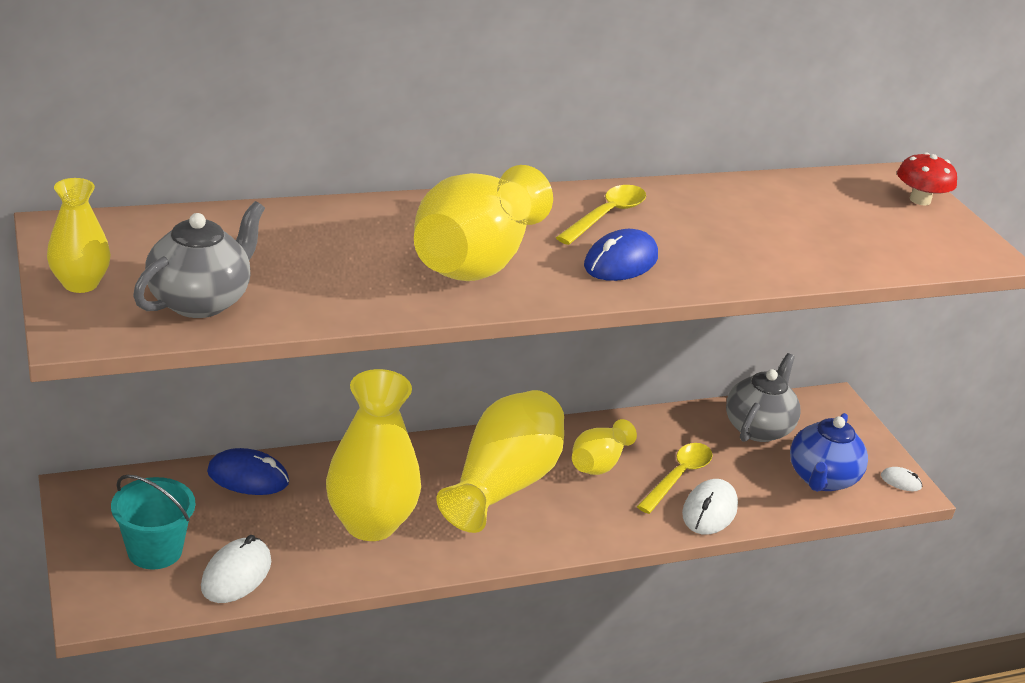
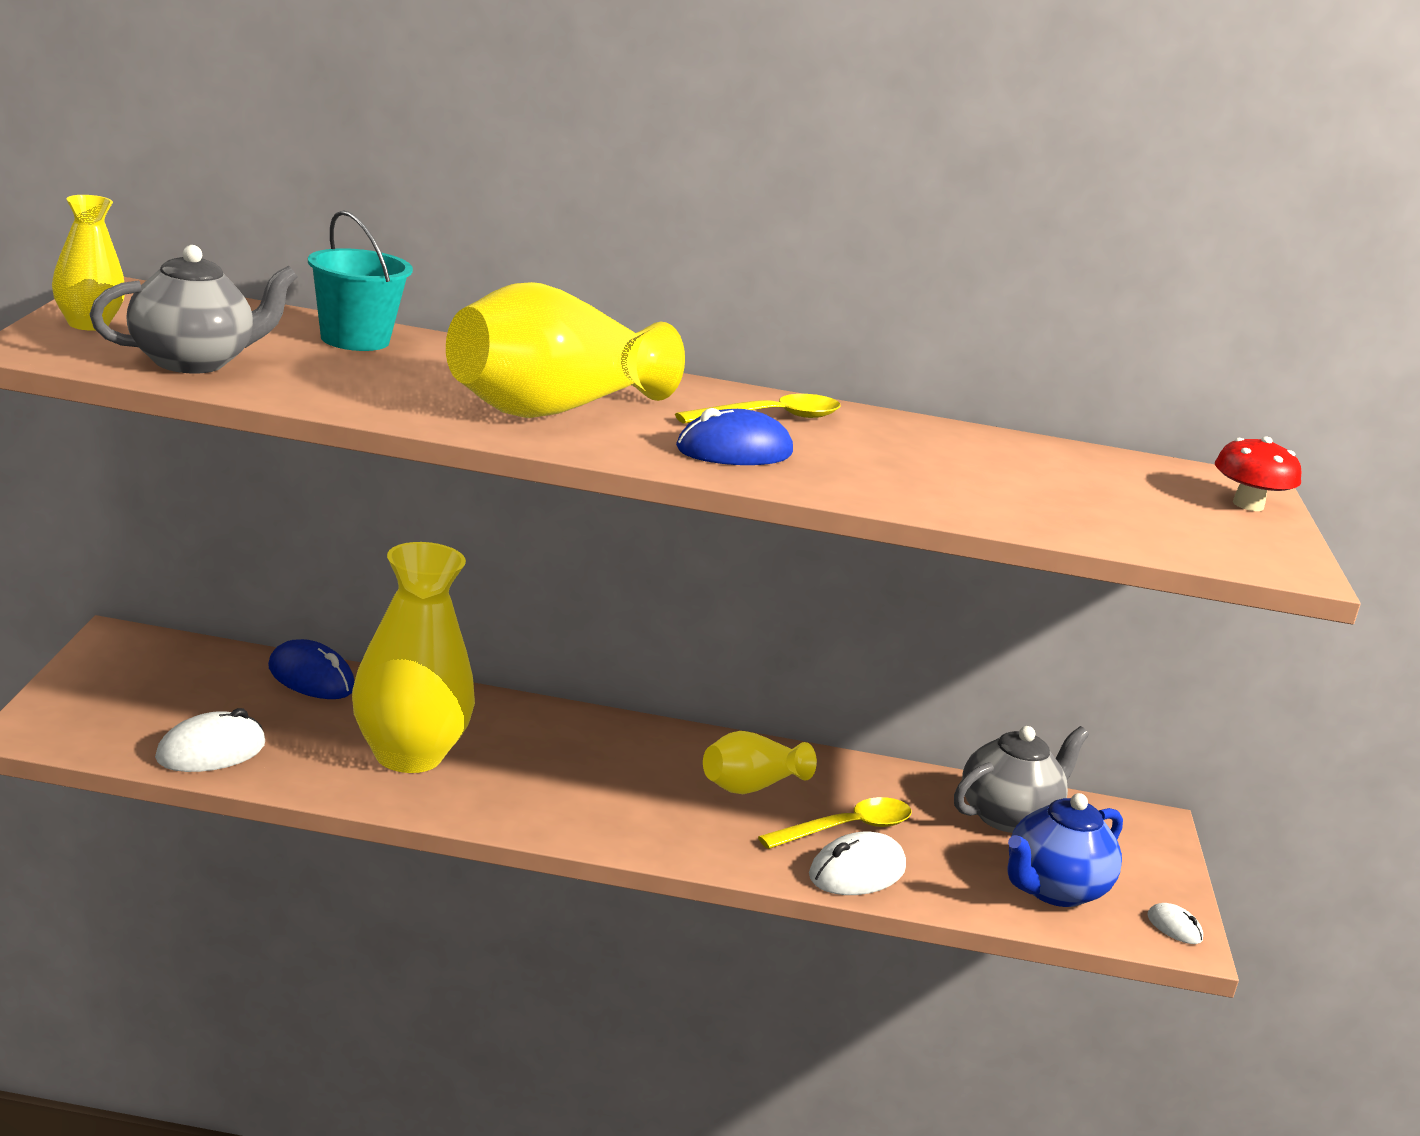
camera: 25 degrees right, 10 degrees down
(155, 551) = (145, 706): turquoise bucket -> turquoise bucket (355, 340)
(502, 484) = (605, 769): yellow vase -> none

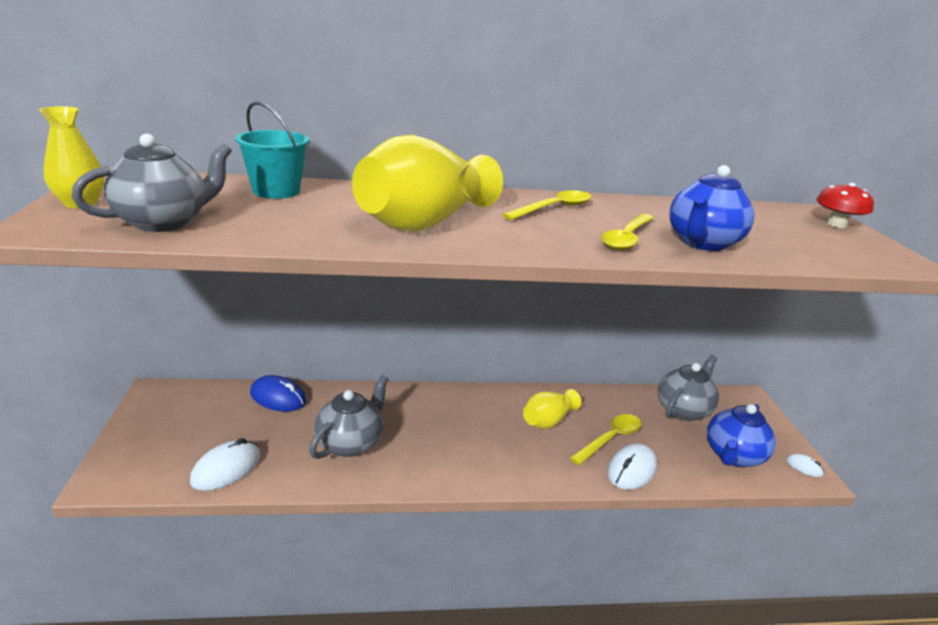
camera: 10 degrees left, 5 degrees up
(408, 755) = (351, 443): yellow vase -> grey teapot
(734, 451) = (553, 235): blue mouse -> none
(847, 471) = (627, 238): none -> yellow spoon
(966, 494) = (702, 243): none -> blue teapot

